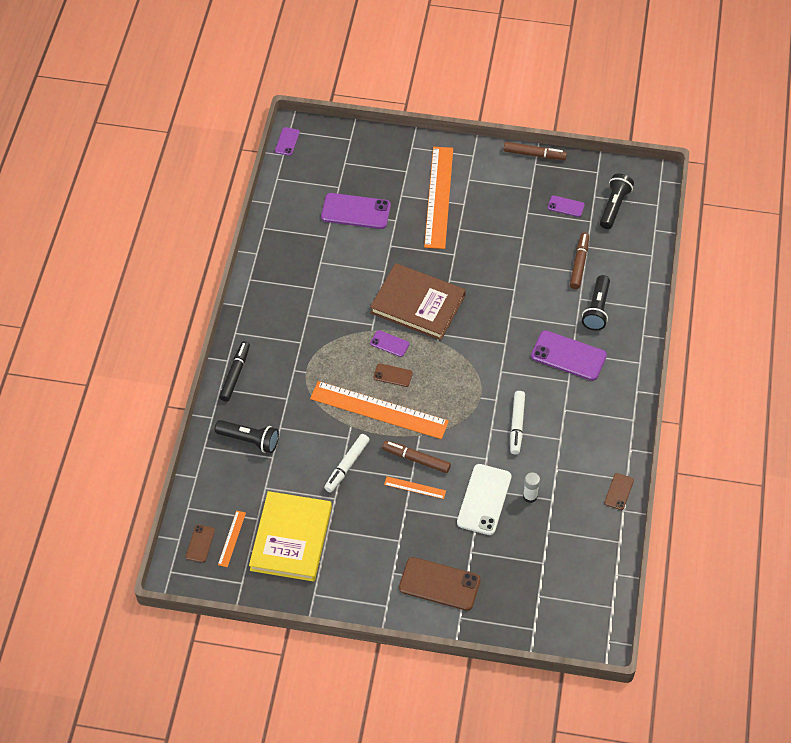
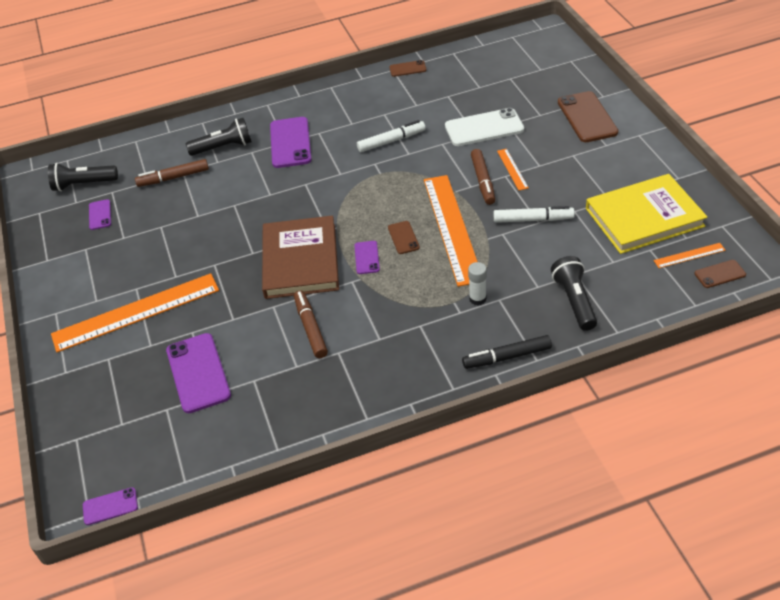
camera: 115 degrees left, 10 degrees down
(530, 496) = (456, 107): white glue stick -> white glue stick (477, 299)
(534, 154) = (32, 266): brown marker -> brown marker (310, 328)

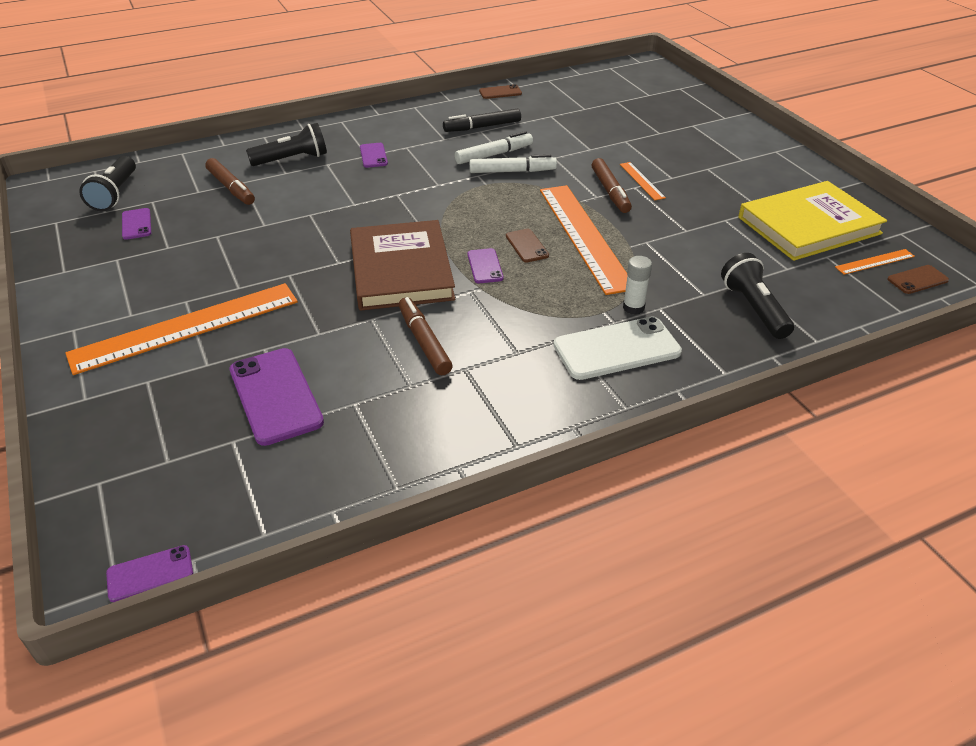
camera: 10 degrees left, 5 degrees down
(83, 184) = (115, 194): black flashlight -> black flashlight turned 75 degrees counterclockwise
(173, 178) = (231, 188): brown marker -> brown marker turned 105 degrees counterclockwise
(290, 143) = (373, 155): purple phone -> purple phone, size x0.52
(484, 128) = (599, 143): white phone -> white phone (616, 349)
(507, 357) = (687, 370): black marker -> black marker (482, 127)
(533, 219) = (679, 228): white marker -> white marker (512, 171)
(587, 117) = (713, 135): brown phone -> none

